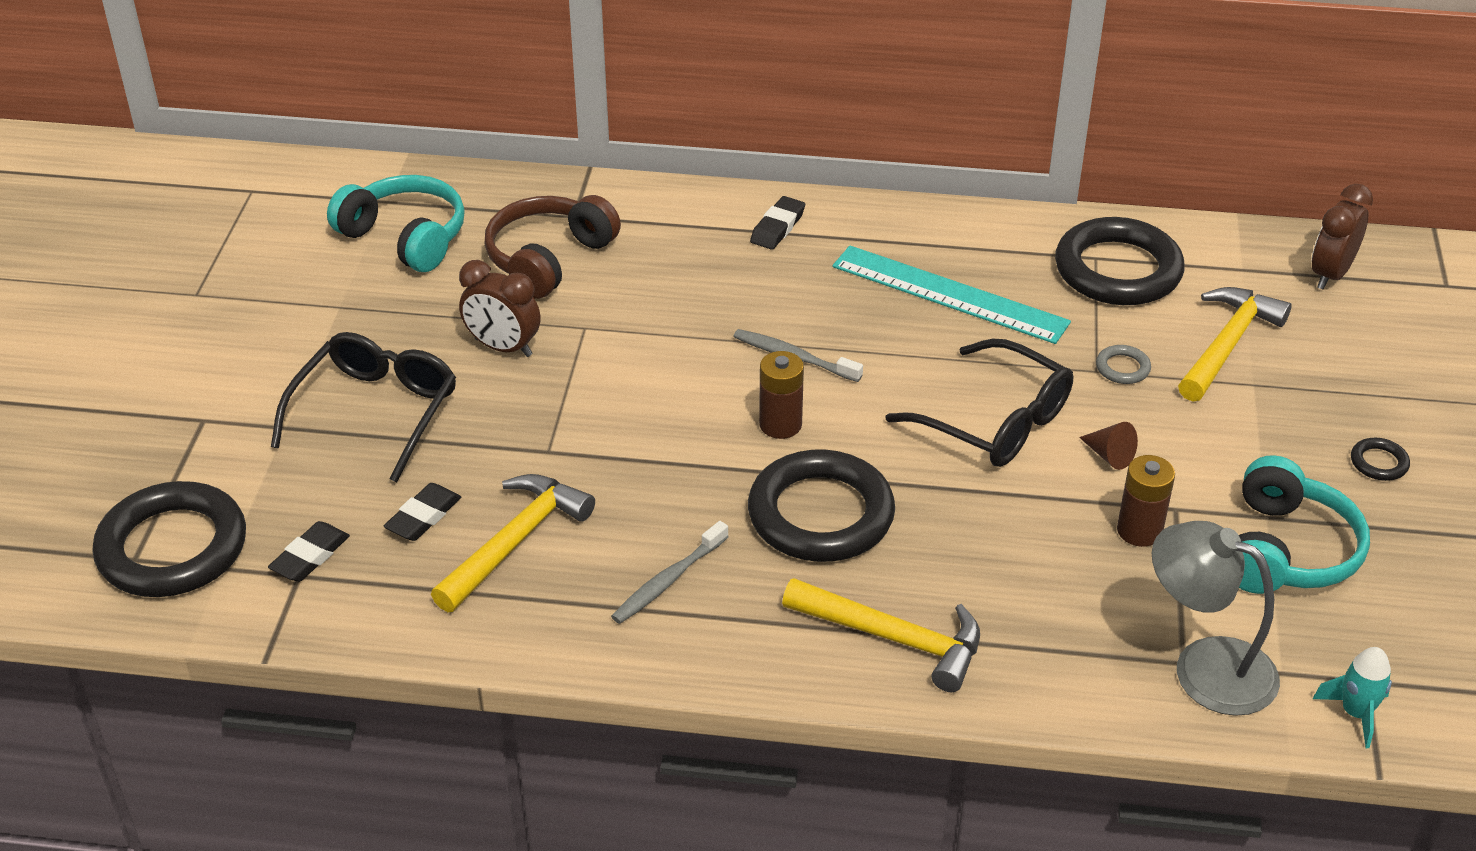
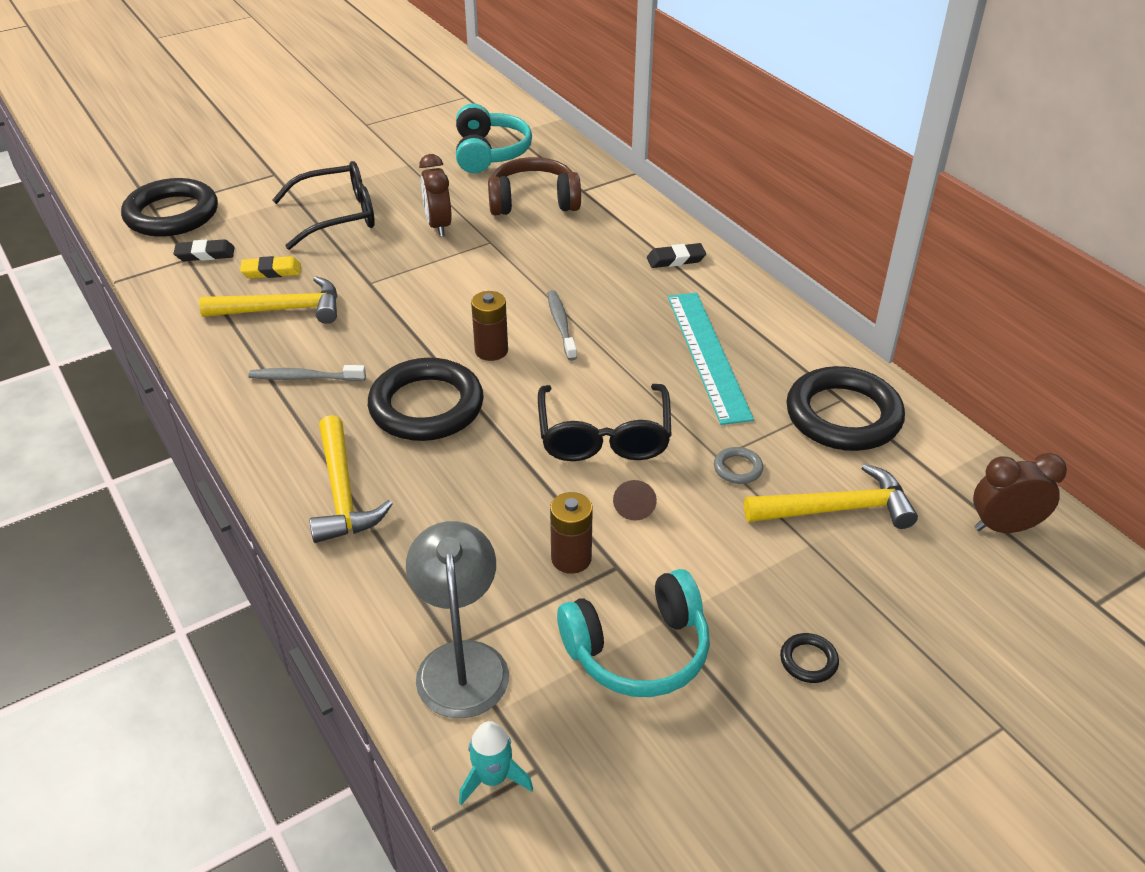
camera: 50 degrees right, 0 degrees up
(423, 516) = (271, 271): black eraser -> yellow eraser

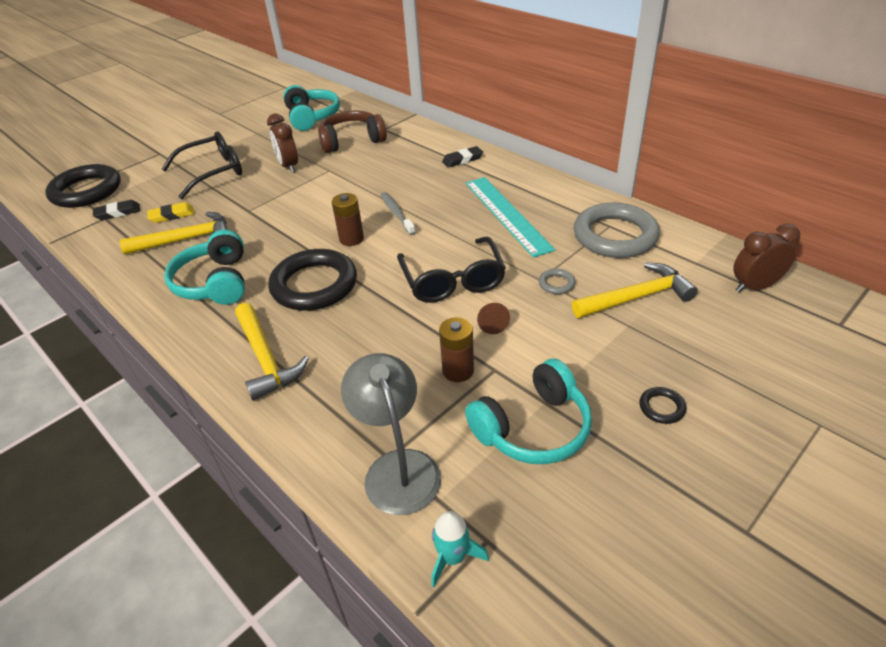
camera: 10 degrees left, 0 degrees up
(304, 378) = (215, 282): grey toothbrush -> turquoise headphones
(843, 416) = (615, 236): black ring -> grey ring

